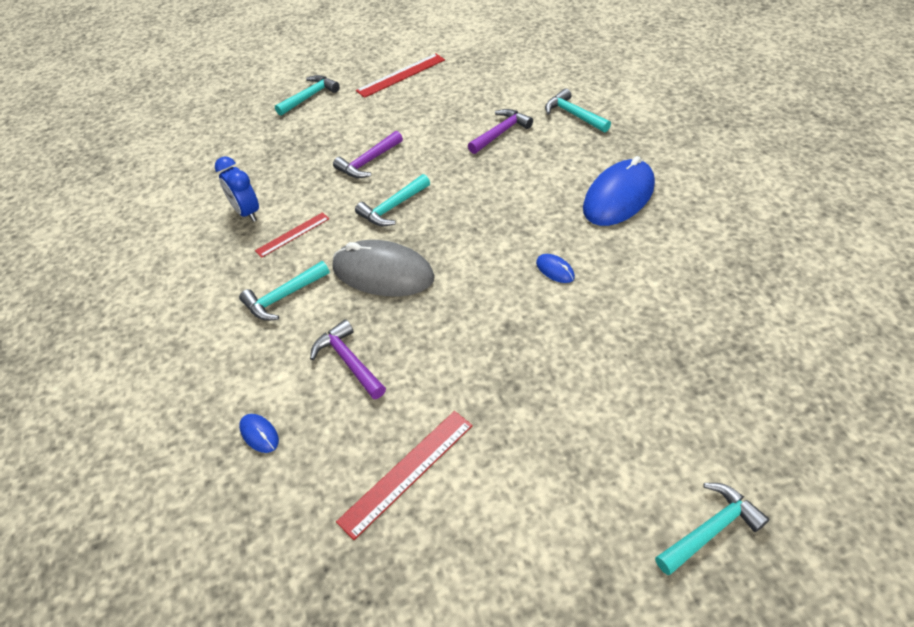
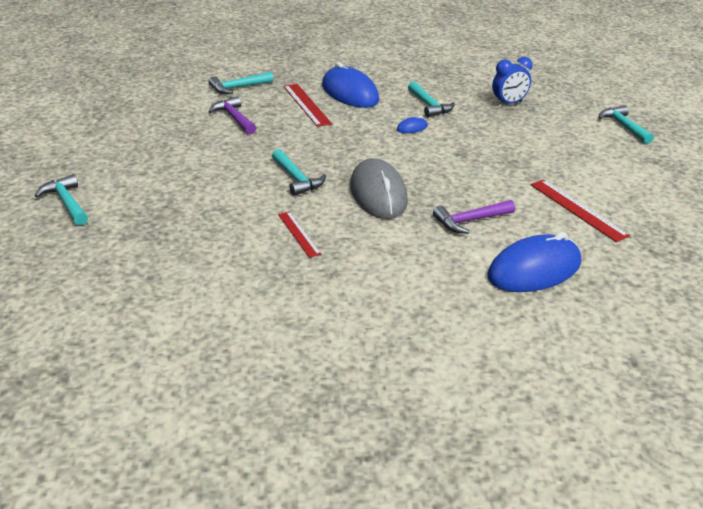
camera: 80 degrees left, 15 degrees down
(247, 212) = (244, 258): blue clock -> blue clock (508, 103)
(259, 434) = (534, 270): blue mouse -> blue mouse, size x2.40
(283, 297) = (382, 246): turquoise hammer -> turquoise hammer (429, 105)
(368, 162) = (219, 182): purple hammer -> none
(383, 273) = (378, 194): grey mouse -> grey mouse turned 45 degrees counterclockwise
(401, 75) = (89, 147): red ruler -> red ruler (306, 104)

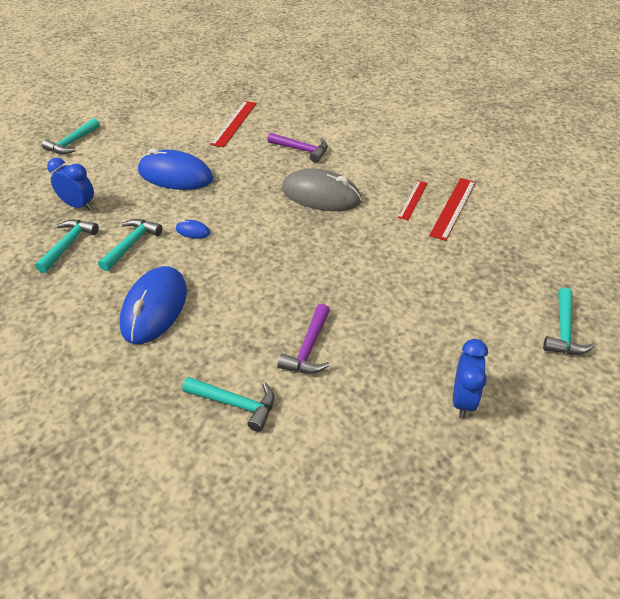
camera: 130 degrees left, 10 degrees up
(112, 140) = (463, 400): none -> blue clock
(297, 179) = (355, 240): turquoise hammer -> turquoise hammer (68, 245)
(306, 104) = (217, 320): red ruler -> red ruler (453, 208)
(378, 194) = (321, 195): grey mouse -> grey mouse turned 75 degrees clockwise
(534, 270) = (321, 115): blue mouse -> blue mouse (175, 175)

